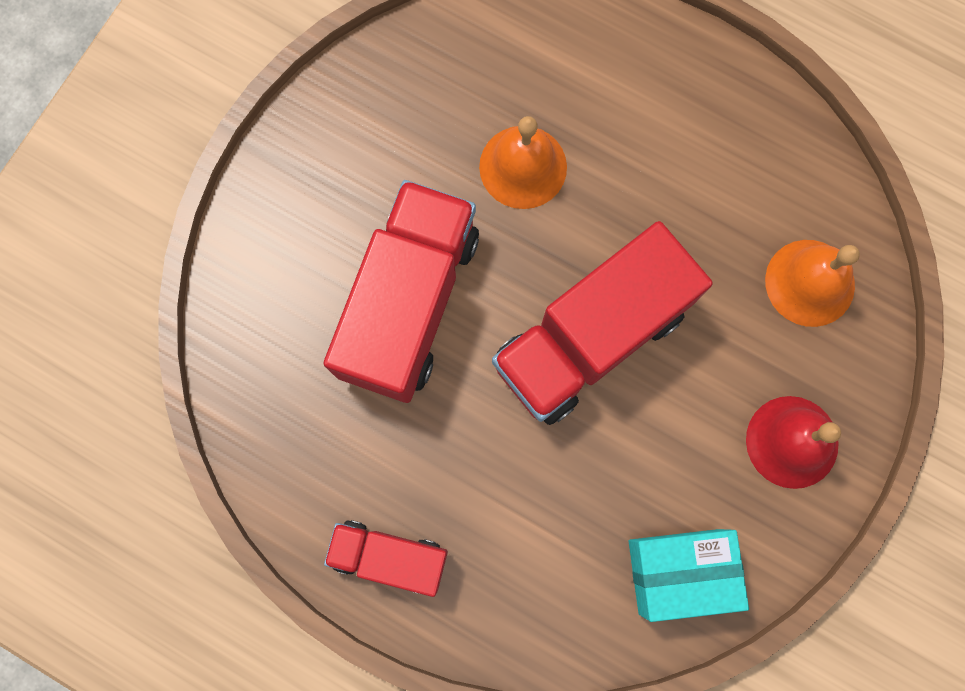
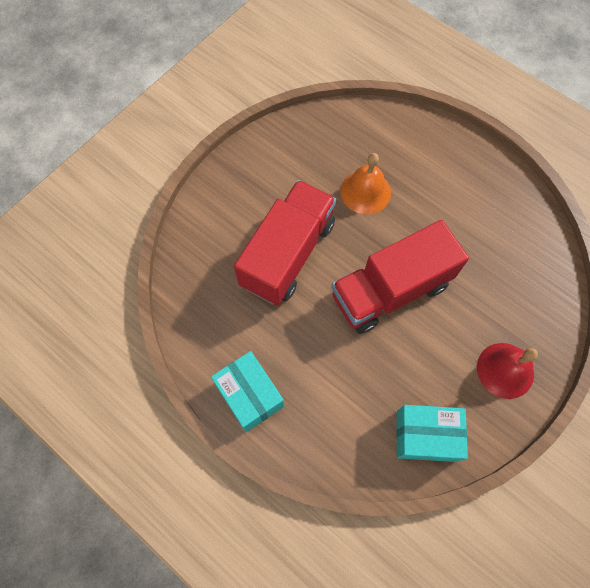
camera: 10 degrees right, 10 degrees down
(389, 557) = (249, 395): red truck -> turquoise box
(810, 282) = (526, 281): orange bell -> none

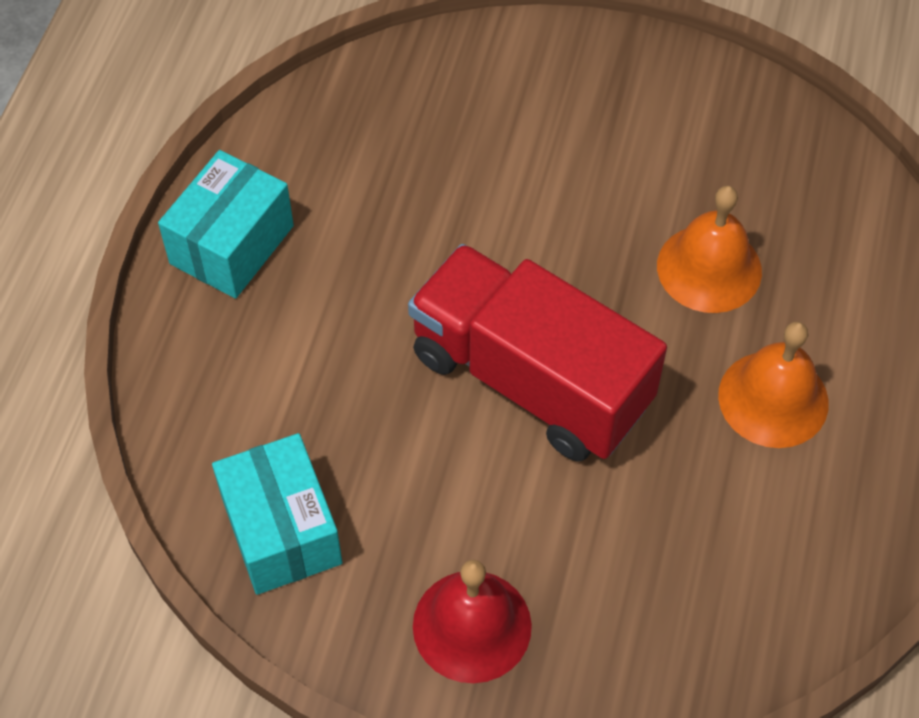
camera: 65 degrees right, 10 degrees down
(287, 254) = (511, 198): red truck -> none
(441, 199) = (773, 399): none -> orange bell

